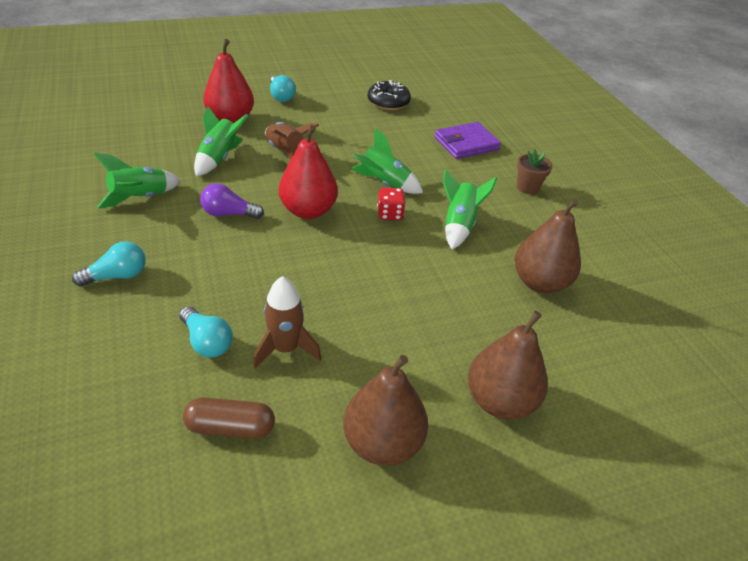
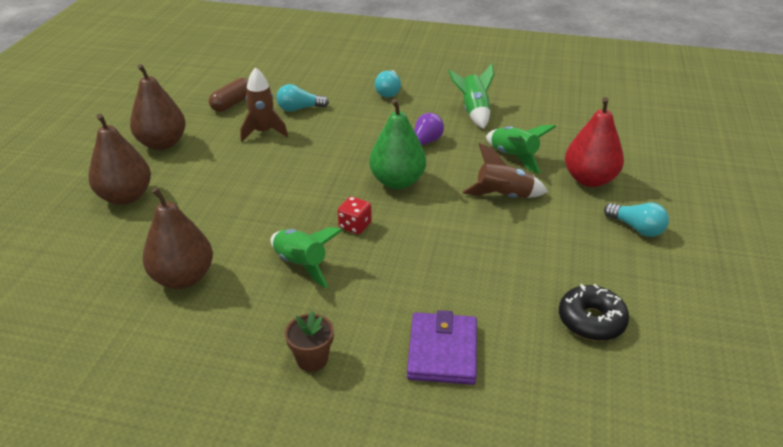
camera: 125 degrees right, 5 degrees down
(281, 96) = (636, 228): turquoise light bulb -> turquoise light bulb turned 150 degrees counterclockwise
(308, 211) = (397, 181): red pear -> green pear
(384, 183) = (405, 241): green rocket -> none

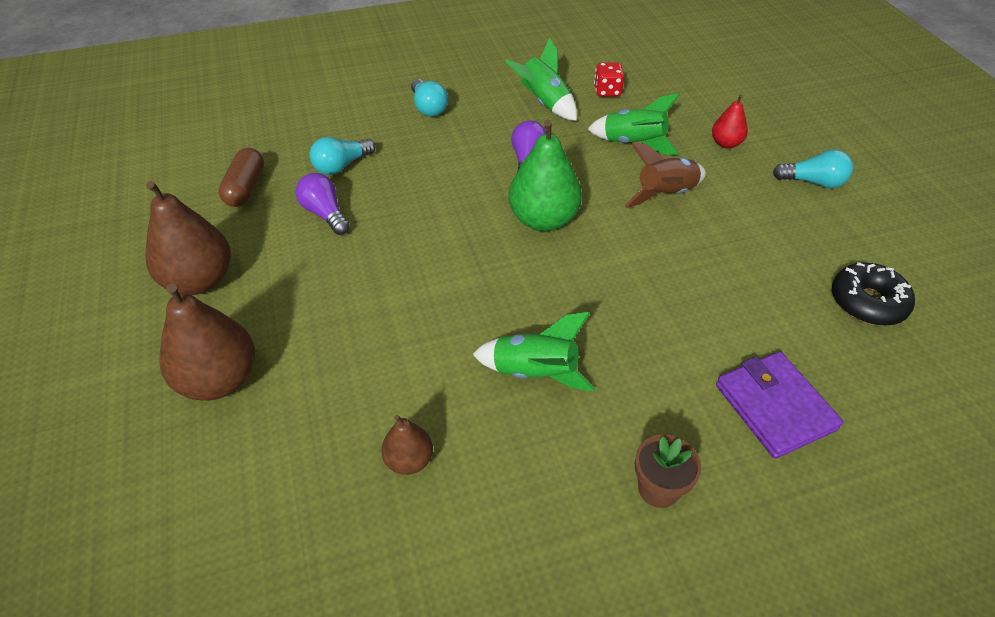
camera: 30 degrees left, 10 degrees up
(183, 277) = (409, 460): brown pear -> brown pear, size x0.53
(263, 132) = (325, 214): brown rocket -> purple light bulb
(355, 226) = (548, 295): red dice -> red dice (607, 91)
(589, 179) = (725, 143): red pear -> red pear, size x0.53

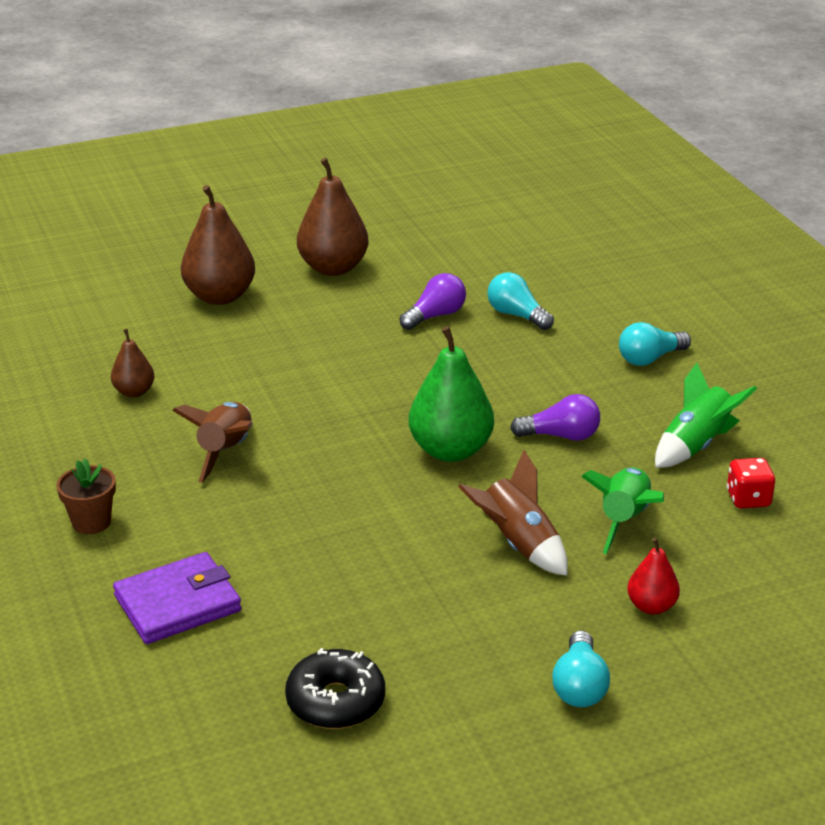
camera: 85 degrees right, 15 degrees down
(245, 188) = (466, 268): brown capsule -> none
(535, 373) = (225, 451): green rocket -> brown rocket

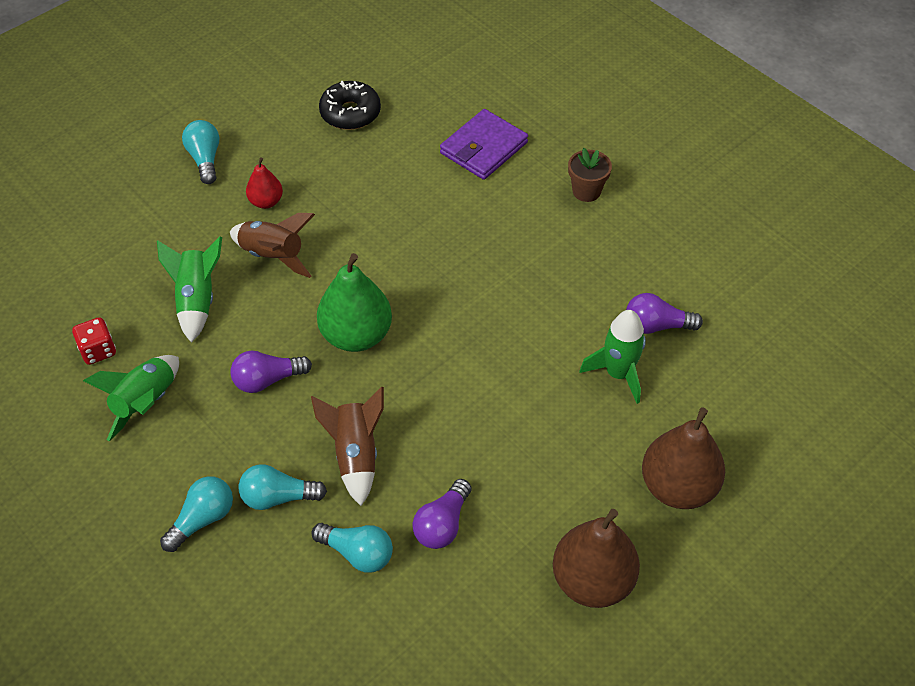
camera: 160 degrees right, 20 degrees up
(134, 392) = (656, 326): brown pear -> purple light bulb
(205, 368) = (618, 374): none -> green rocket
(225, 451) = (536, 282): brown rocket -> brown rocket (355, 455)
(575, 358) = (278, 497): none -> turquoise light bulb
(651, 606) = (166, 228): red pear -> red pear (266, 202)

